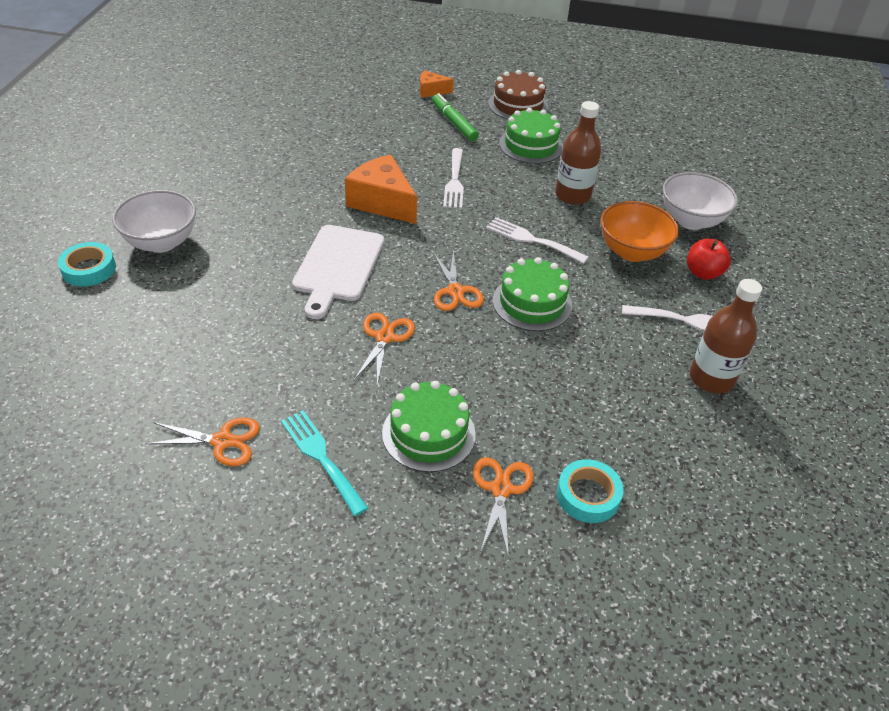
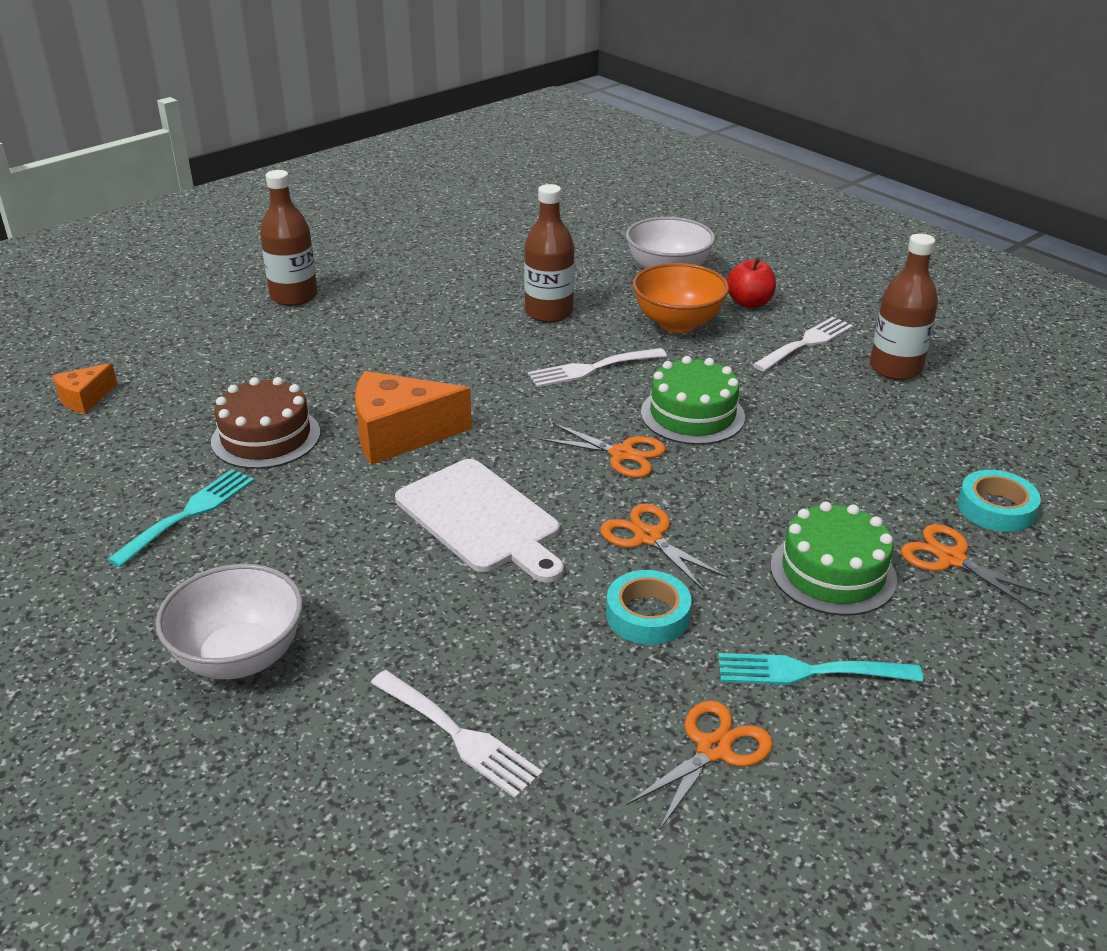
camera: 50 degrees left, 10 degrees down
(89, 269) = (208, 760): turquoise tape -> turquoise tape (647, 615)
(248, 172) = (189, 514): none -> turquoise fork
(431, 91) = (231, 308): orange cheese -> orange cheese (85, 399)
(454, 122) = (317, 321): green marker -> none
(454, 181) = (428, 370): white fork -> white fork (458, 736)
(468, 103) = (294, 296): none -> brown bottle
(518, 105) = (346, 270): brown cake -> brown cake (266, 437)
(531, 145) = (430, 296): green cake -> none

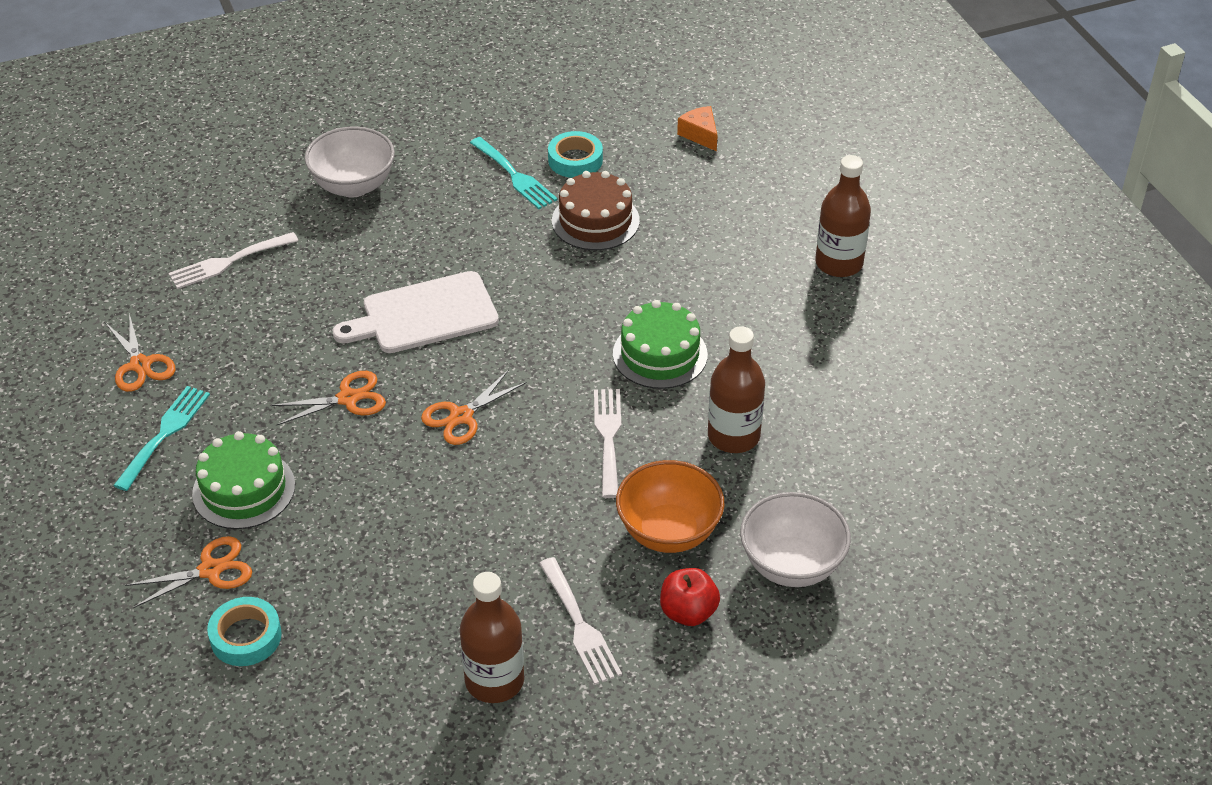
camera: 110 degrees right, 10 degrees up
(399, 435) = (560, 292): orange cheese -> none
(647, 615) = (269, 372): turquoise tape -> turquoise tape (575, 160)
(692, 414) = (495, 483): green cake -> green cake (660, 354)

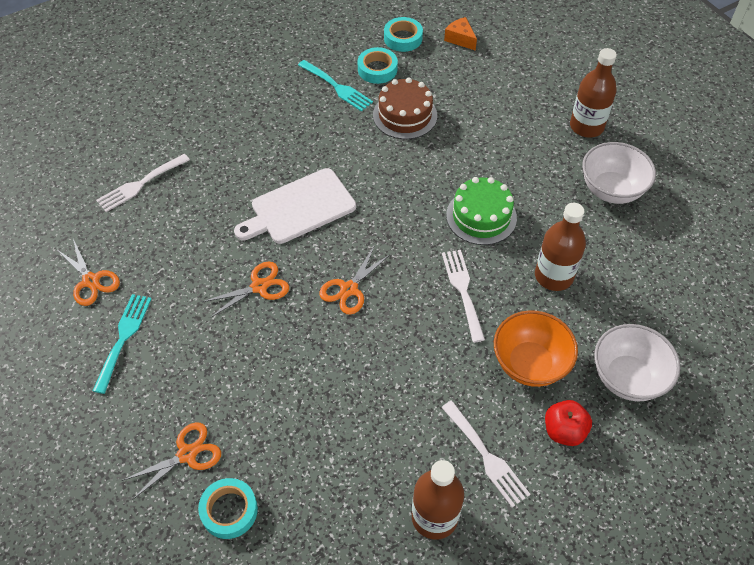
camera: 10 degrees left, 10 degrees up
(244, 489) = (197, 377): green cake -> none
(353, 186) = (220, 110): white bowl -> white bowl (611, 190)
(621, 125) = (403, 38): none -> turquoise tape

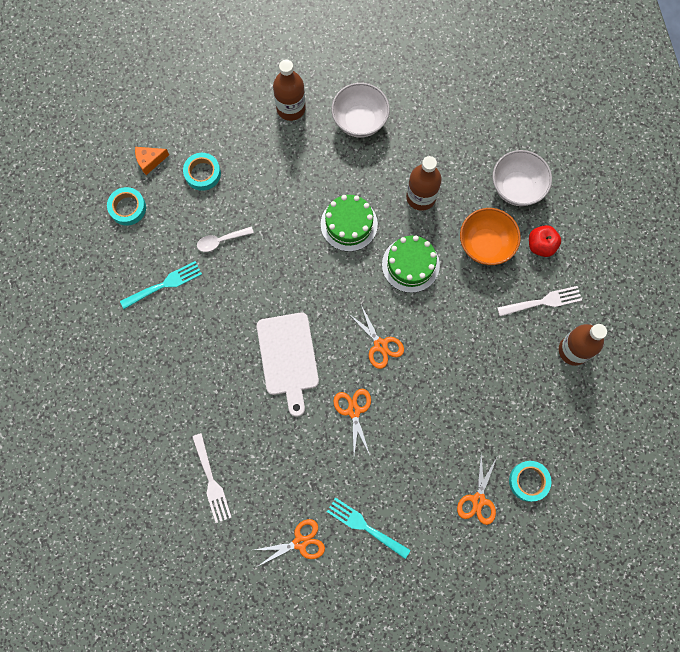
camera: 70 degrees left, 20 degrees up
(187, 454) = (478, 500): orange scissors -> orange scissors turned 150 degrees counterclockwise
(377, 69) = (157, 243): turquoise tape -> turquoise tape (202, 173)
(405, 115) = (221, 241): brown cake -> white spoon
(462, 290) = (410, 264): white fork -> green cake

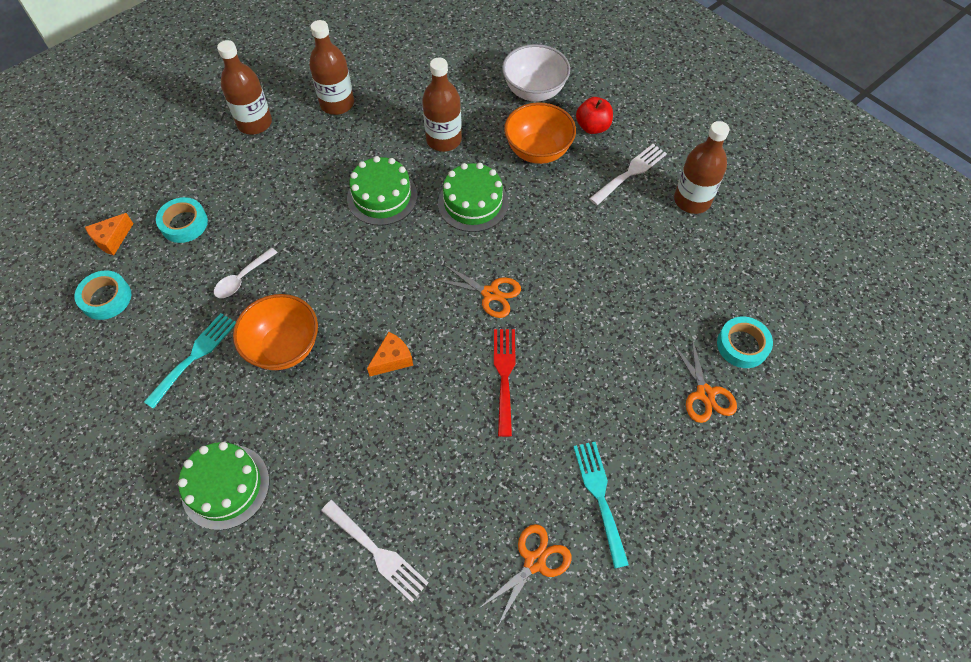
camera: 30 degrees left, 15 degrees down
(144, 387) = (225, 486): none -> green cake
(223, 309) = (284, 347): none -> orange bowl
(288, 358) = (392, 359): white cutting board -> orange cheese
(354, 411) = (504, 375): orange scissors -> red fork
(359, 121) = (337, 104): white bowl -> brown bottle
(364, 526) = (599, 496): turquoise fork -> turquoise fork turned 75 degrees clockwise

